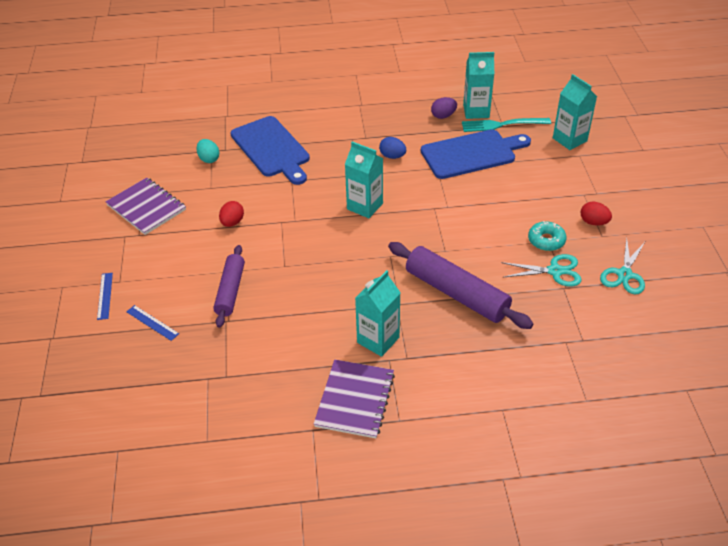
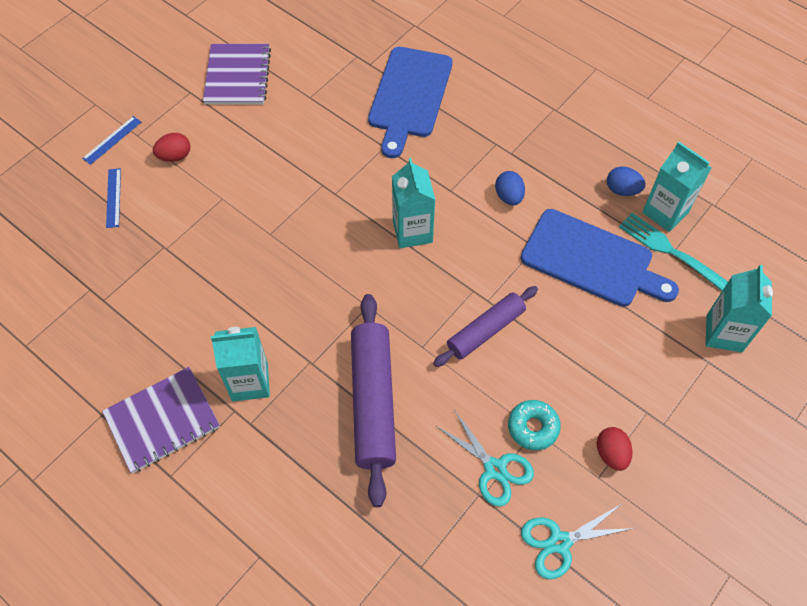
camera: 45 degrees right, 15 degrees up
(209, 159) = (344, 64): turquoise egg -> none
(230, 291) = (201, 220): purple rolling pin -> purple rolling pin (485, 331)
(232, 222) = (283, 150): red egg -> red egg (175, 156)
(443, 116) = (622, 190): purple egg -> blue egg

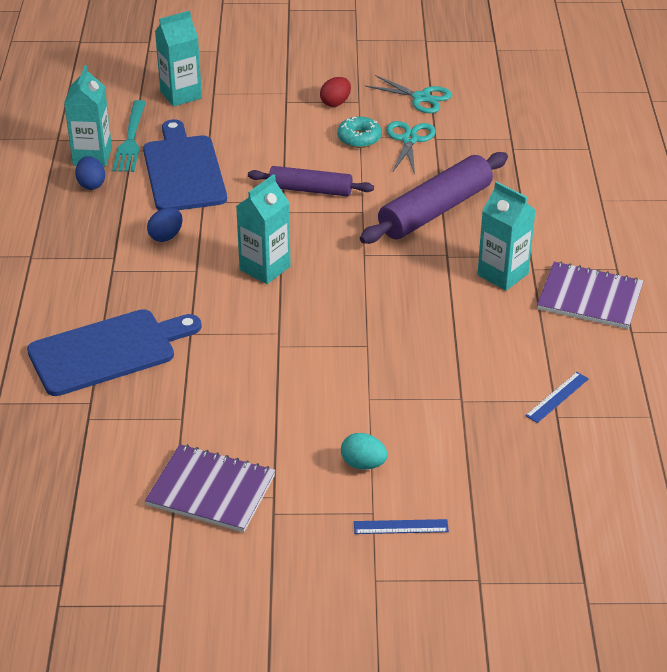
camera: 130 degrees left, 20 degrees down
(113, 197) = (459, 472): blue ruler -> blue ruler (557, 397)
(175, 156) = (363, 464): red egg -> turquoise egg
(237, 76) = (211, 491): purple notebook -> purple notebook turned 60 degrees clockwise

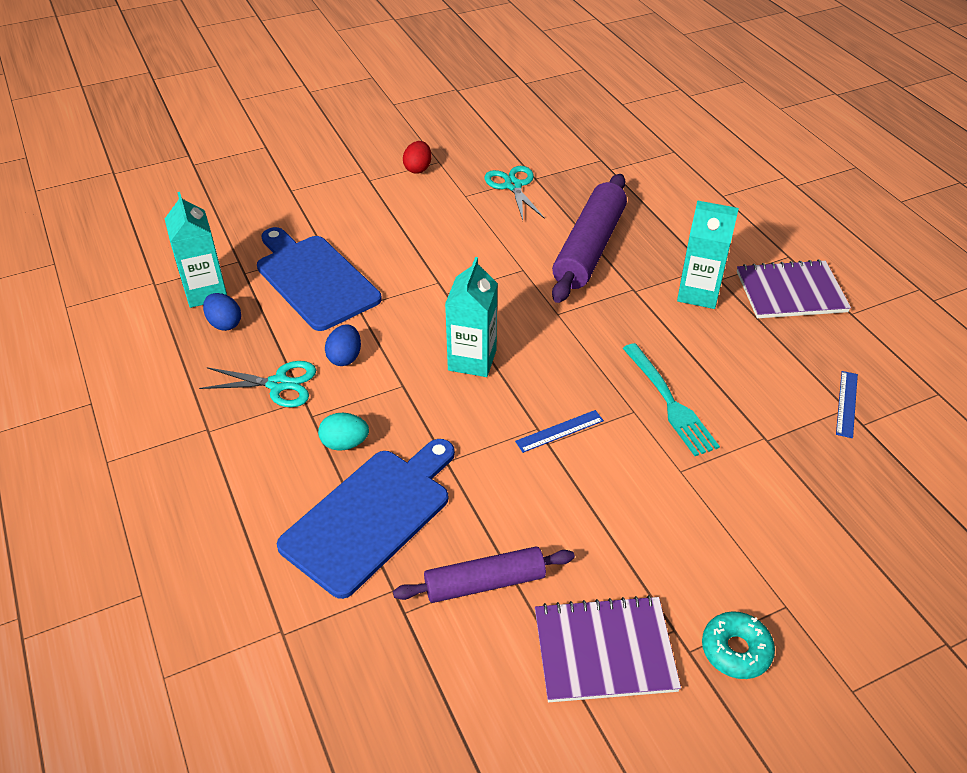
camera: 25 degrees left, 5 degrees up
(131, 139) = (236, 262): turquoise fork -> turquoise fork (669, 402)
(181, 95) = (258, 200): turquoise carton -> none
(310, 190) = (457, 262): purple rolling pin -> purple rolling pin (484, 582)
(359, 138) = (465, 197): turquoise donut -> turquoise donut (736, 650)
(363, 464) = (733, 550): turquoise egg -> turquoise egg (345, 443)
(401, 527) = (826, 612): blue ruler -> blue ruler (559, 431)
(421, 98) = (493, 143): turquoise scissors -> turquoise scissors (278, 384)

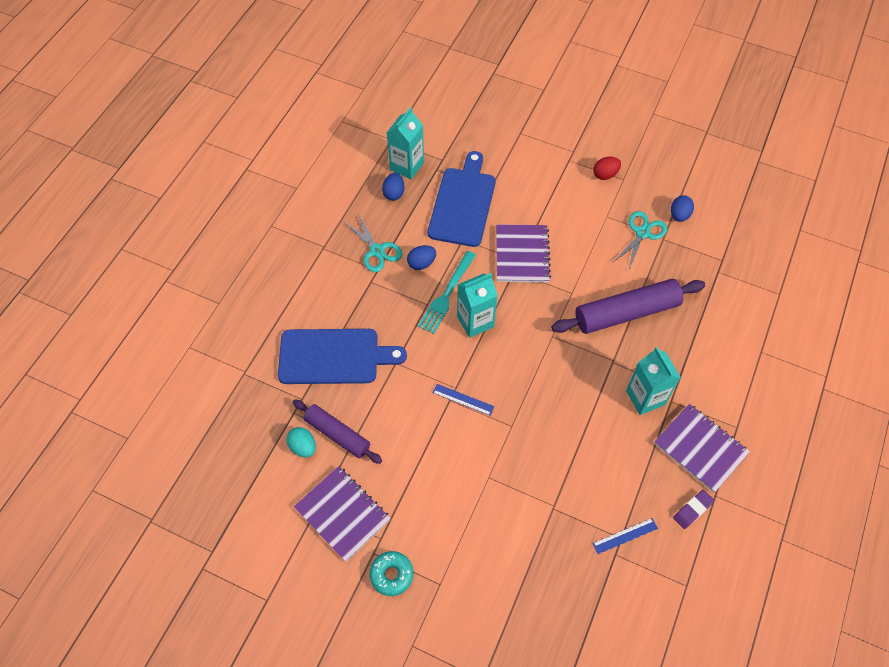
camera: 50 degrees right, 15 degrees up
(345, 443) = (366, 310): turquoise egg -> turquoise egg (303, 447)
(434, 276) = (522, 255): none -> purple notebook
(522, 154) = (679, 215): none -> blue egg
(669, 402) = (535, 439): turquoise fork -> turquoise fork (447, 294)
(855, 338) = (692, 510): none -> purple eraser

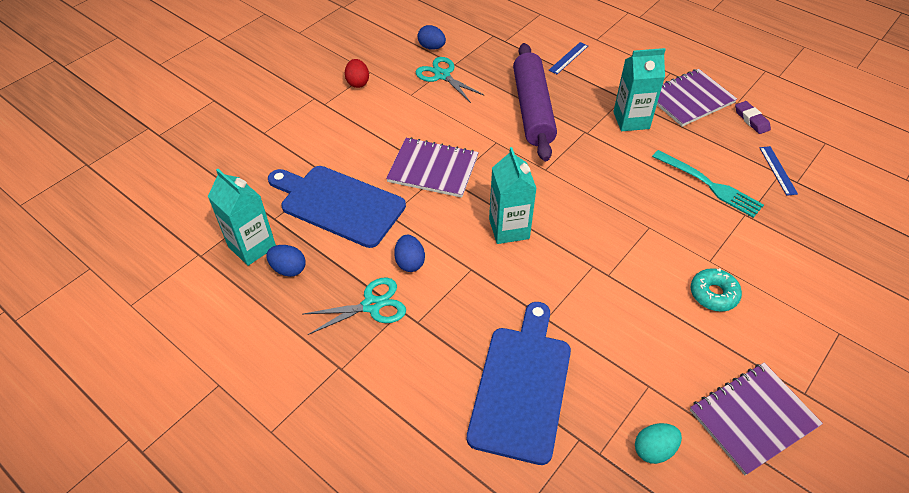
camera: 75 degrees left, 10 degrees down
(337, 434) = (639, 403): purple rolling pin -> none
(391, 575) = (831, 379): turquoise donut -> turquoise donut (713, 294)
(447, 294) = (463, 247): turquoise fork -> turquoise fork (709, 185)
(463, 399) = (610, 262): blue ruler -> blue ruler (568, 58)

